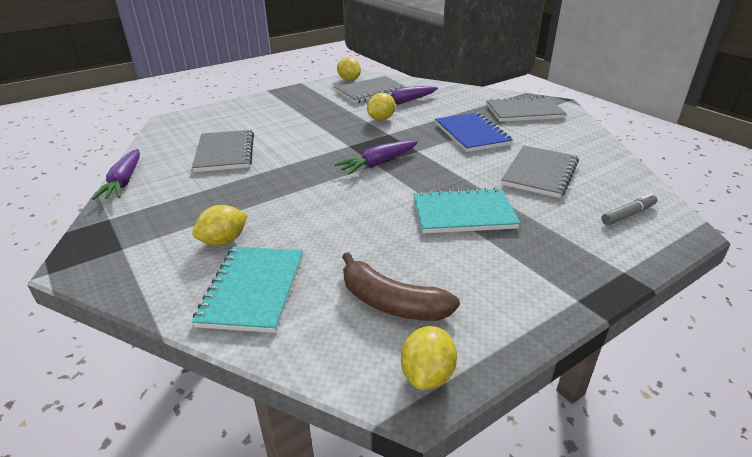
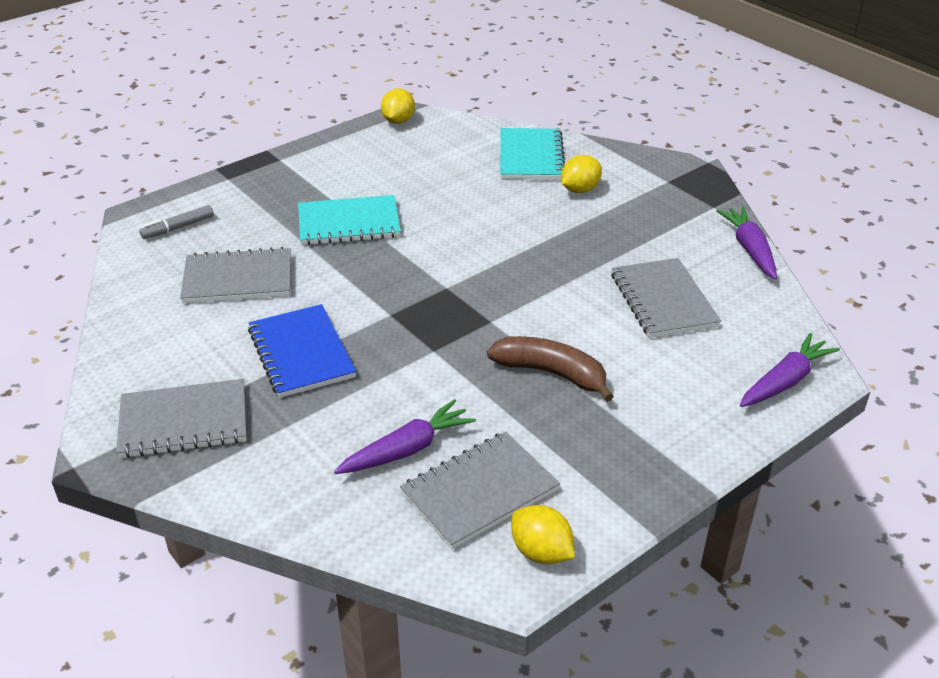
camera: 175 degrees right, 5 degrees up
(378, 163) = (444, 288): purple carrot -> purple carrot (785, 381)
(381, 119) = (449, 389): yellow lemon -> none
(391, 303) = (421, 153): brown banana -> brown banana (551, 373)
(540, 173) = (238, 278): grey notebook -> grey notebook turned 60 degrees clockwise

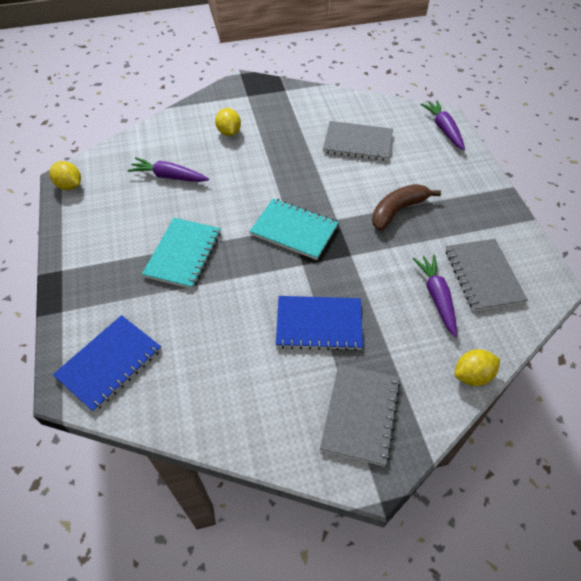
camera: 65 degrees left, 15 degrees up
(178, 228) = (110, 363): grey marker -> blue notebook
(238, 278) = (209, 339): grey notebook -> none
(531, 156) = (174, 138): turquoise notebook -> turquoise notebook (294, 230)
(541, 552) = (535, 266): yellow lemon -> yellow lemon (472, 375)
(749, 249) = (332, 94): purple carrot -> purple carrot (169, 176)

